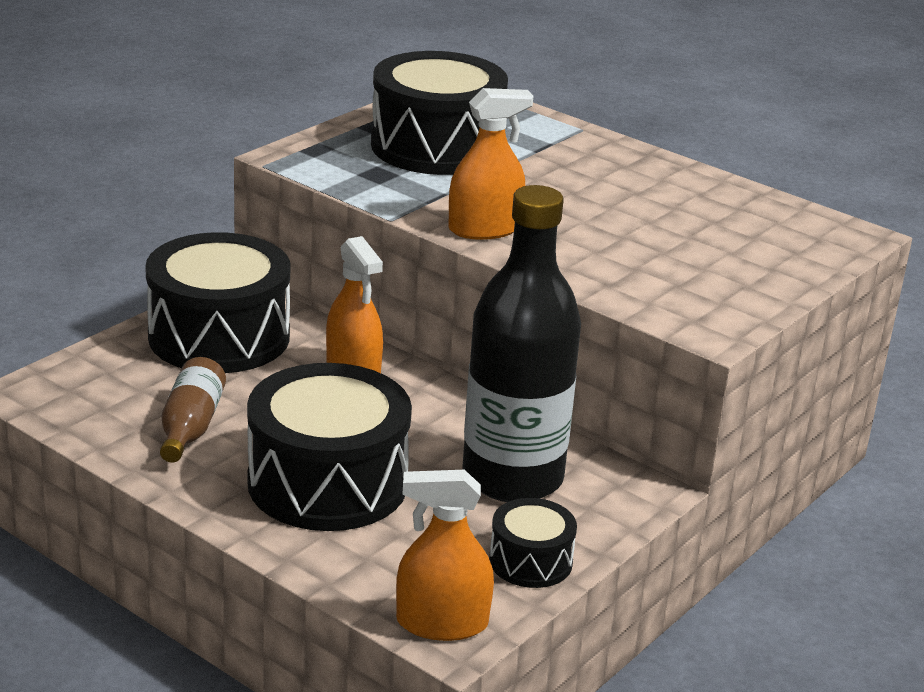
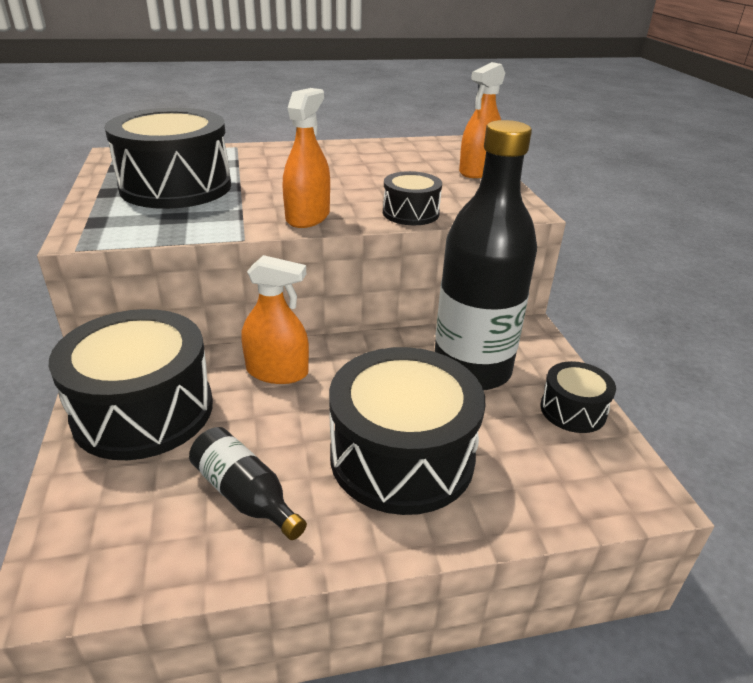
camera: 50 degrees left, 5 degrees up
(190, 427) = (245, 495): brown bottle -> black bottle
(442, 623) = (625, 490): orange spray bottle -> orange spray bottle (478, 171)
(586, 275) = (410, 213): none -> black drum

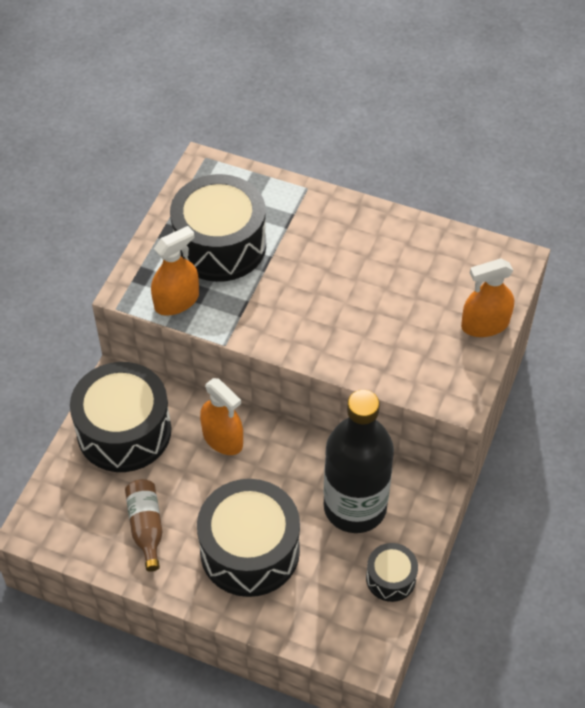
camera: 35 degrees right, 20 degrees up
(245, 495) = (146, 527): black bottle -> brown bottle
(308, 217) = (287, 335): orange spray bottle -> orange spray bottle (176, 301)
(410, 213) = (367, 365): black drum -> none

